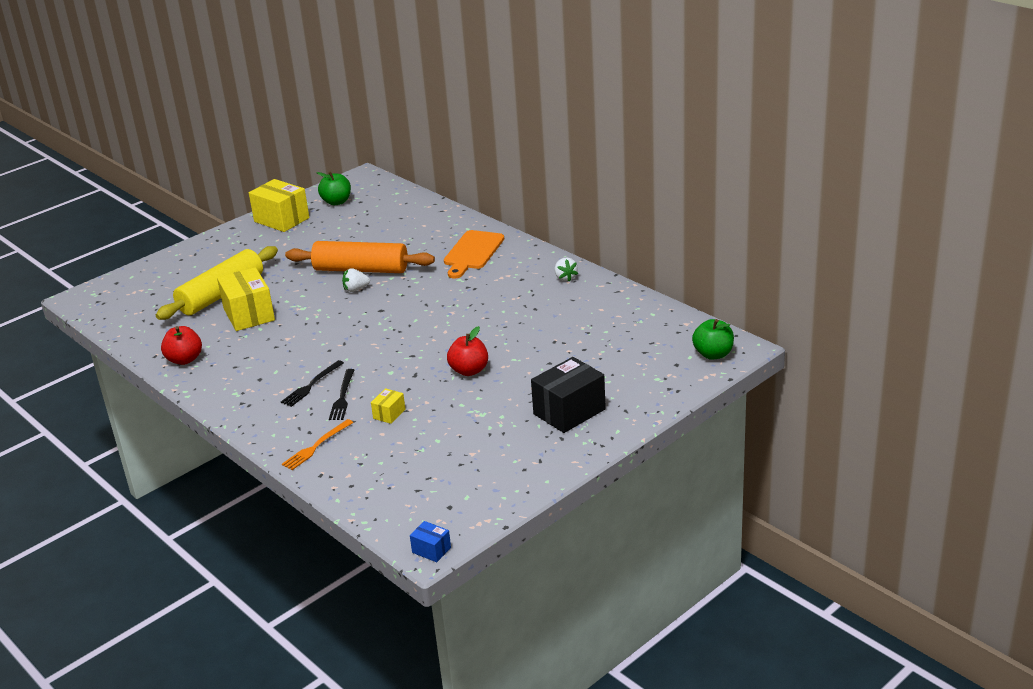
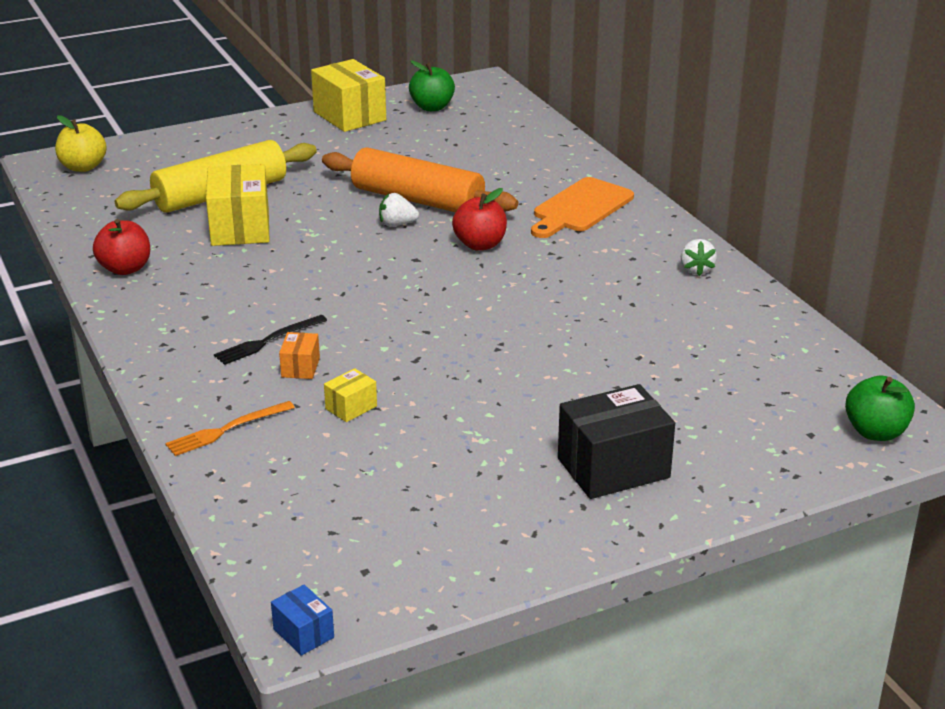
camera: 15 degrees right, 0 degrees up
(109, 296) = (83, 167): none -> yellow apple
(342, 397) = (300, 367): black fork -> orange box
(469, 370) = (495, 371): red apple -> red apple (480, 245)

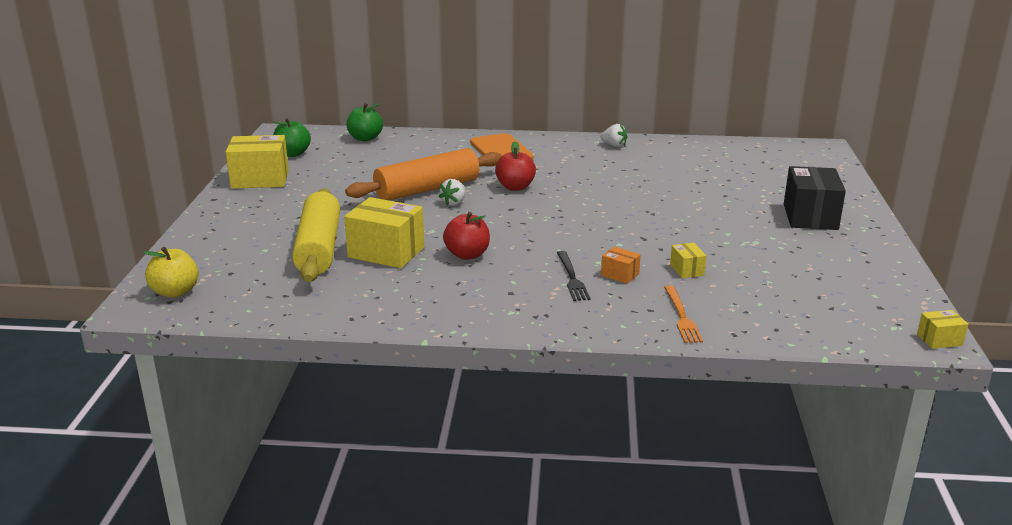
camera: 60 degrees left, 5 degrees down
(125, 269) = (395, 308): red apple -> red apple (467, 255)
(303, 633) = (939, 340): blue box -> yellow box
(875, 432) = (815, 155): green apple -> green apple (365, 138)

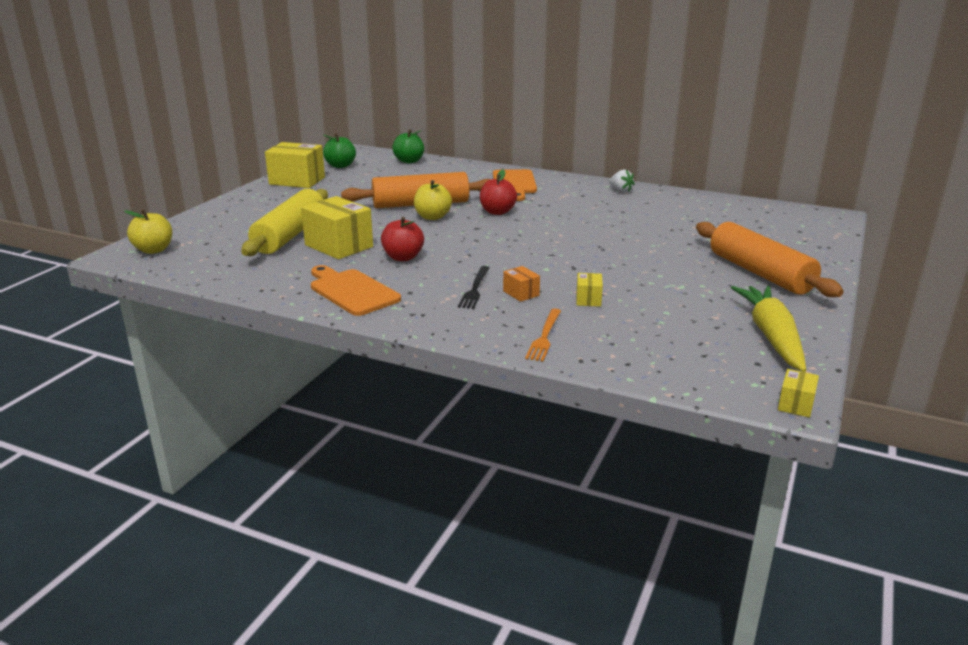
camera: 20 degrees right, 0 degrees up
(450, 302) = (352, 291): none -> orange cutting board
(454, 203) = (432, 217): white strawberry -> yellow apple
(810, 217) = (759, 273): black box -> orange rolling pin
(870, 279) = (771, 336): none -> yellow carrot
(939, 340) = (795, 404): yellow box -> yellow box turned 75 degrees counterclockwise

